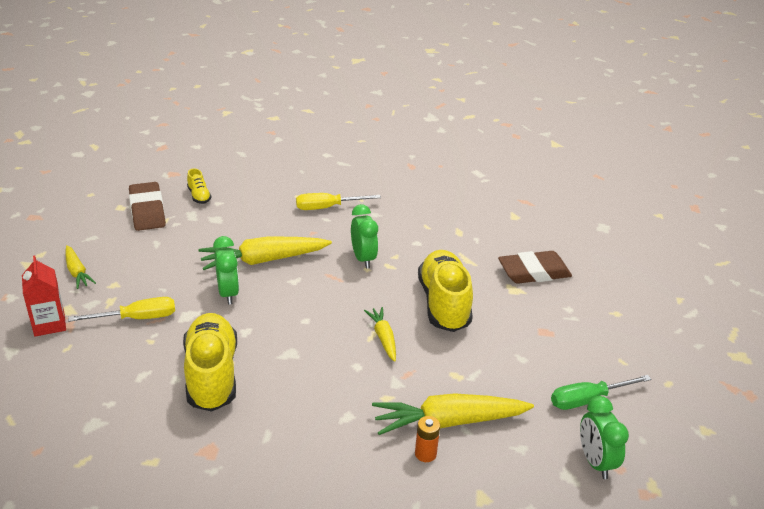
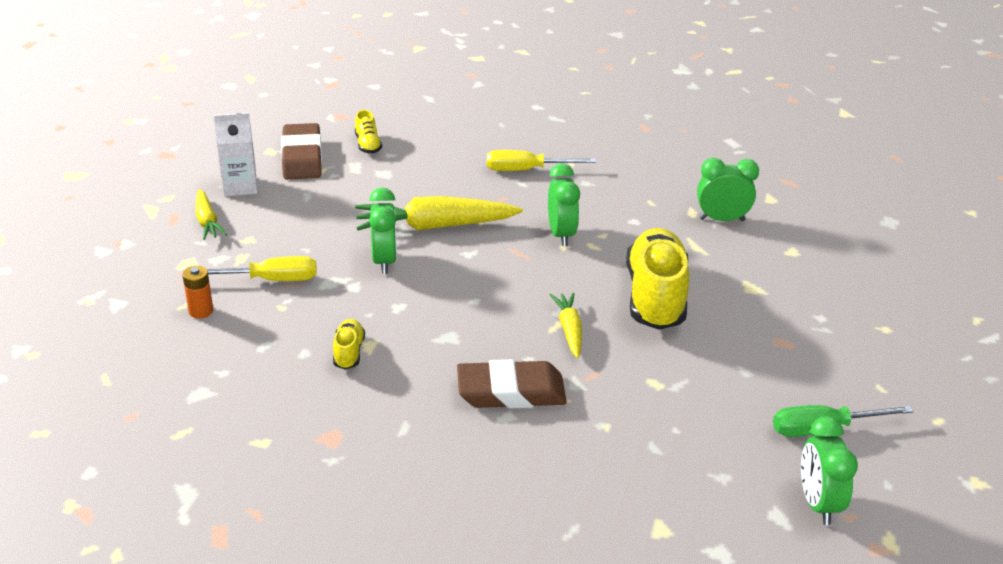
camera: 10 degrees right, 0 degrees up
(49, 324) = (166, 277): red carton -> none
(100, 239) = (240, 186): none -> white carton
(212, 375) = (349, 352): yellow shoe -> yellow shoe, size x0.44
(425, 454) = (597, 470): orange battery -> orange battery (201, 311)
(449, 422) = (635, 436): yellow carrot -> none
(482, 236) = (721, 219): none -> green clock
(534, 272) = (782, 269): brown eraser -> brown eraser (511, 391)

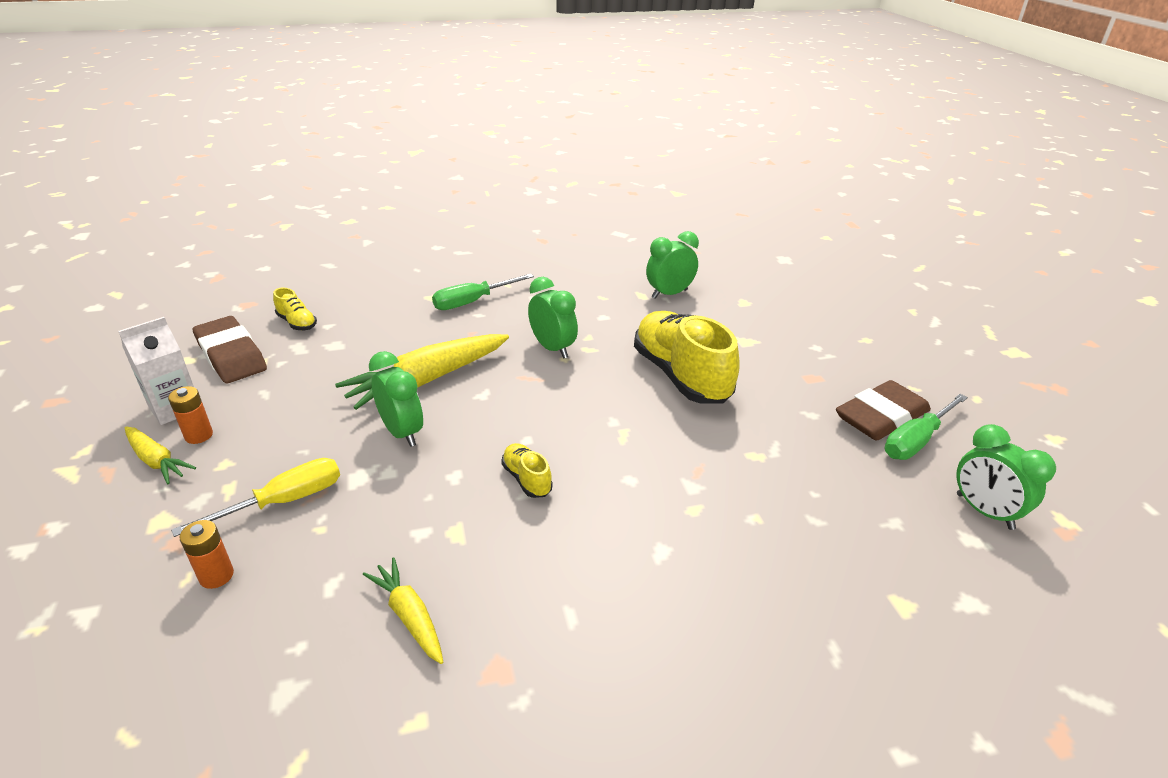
camera: 30 degrees left, 0 degrees up
(244, 213) = (199, 435): none -> orange battery
(349, 352) = (439, 551): yellow shoe -> yellow shoe (527, 479)
(511, 391) = (642, 521): brown eraser -> brown eraser (881, 417)
(526, 170) = (473, 302): yellow screwdriver -> green screwdriver
(569, 330) = (638, 434): yellow carrot -> yellow carrot (409, 616)

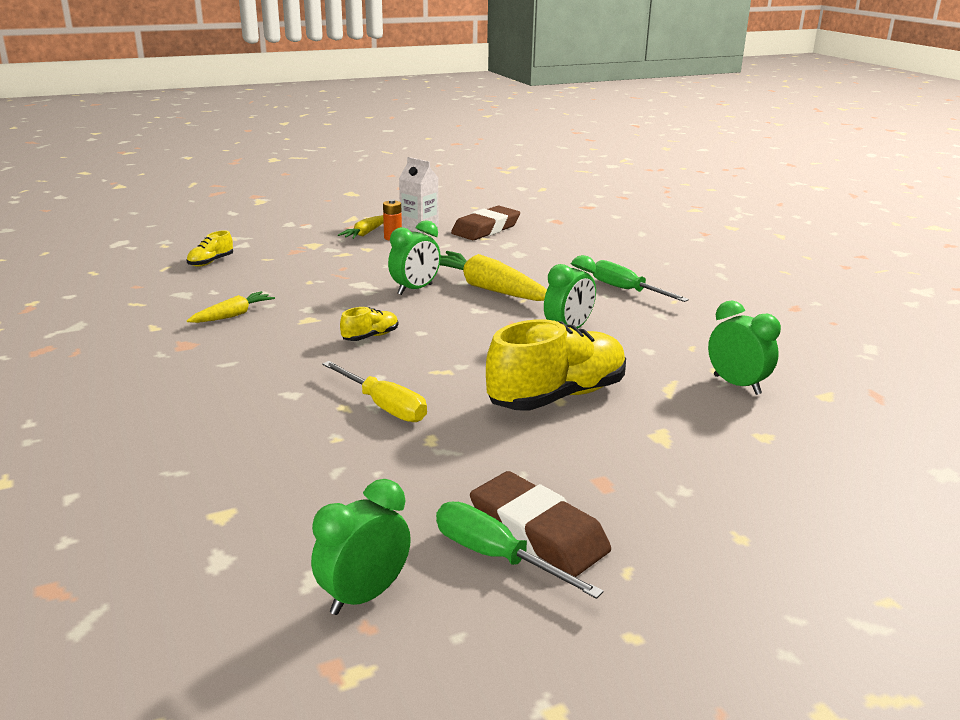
camera: 80 degrees right, 10 degrees down
(216, 576) = (269, 264): orange battery -> none
(283, 501) = (333, 268): yellow screwdriver -> yellow screwdriver (384, 406)
(297, 323) = (541, 238): yellow shoe -> yellow shoe (211, 262)

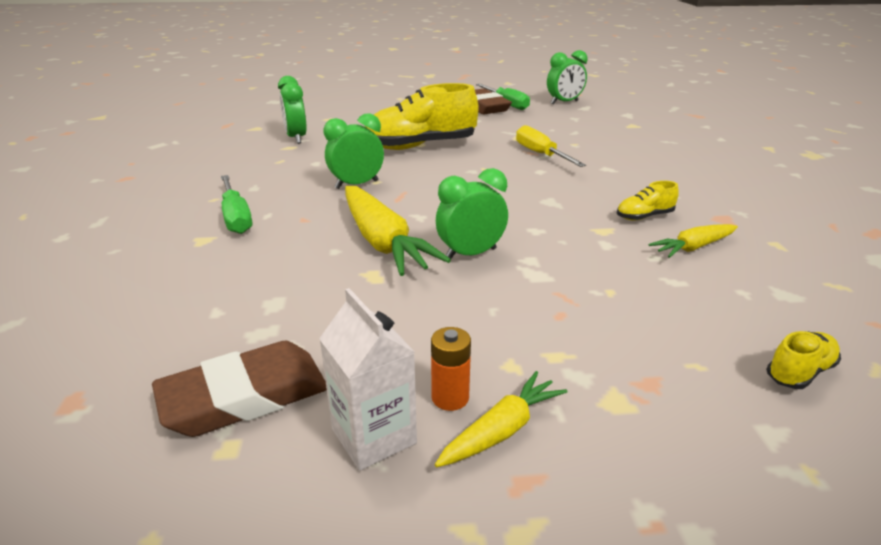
camera: 160 degrees left, 5 degrees up
(370, 337) = (540, 203): yellow shoe -> yellow shoe (644, 216)

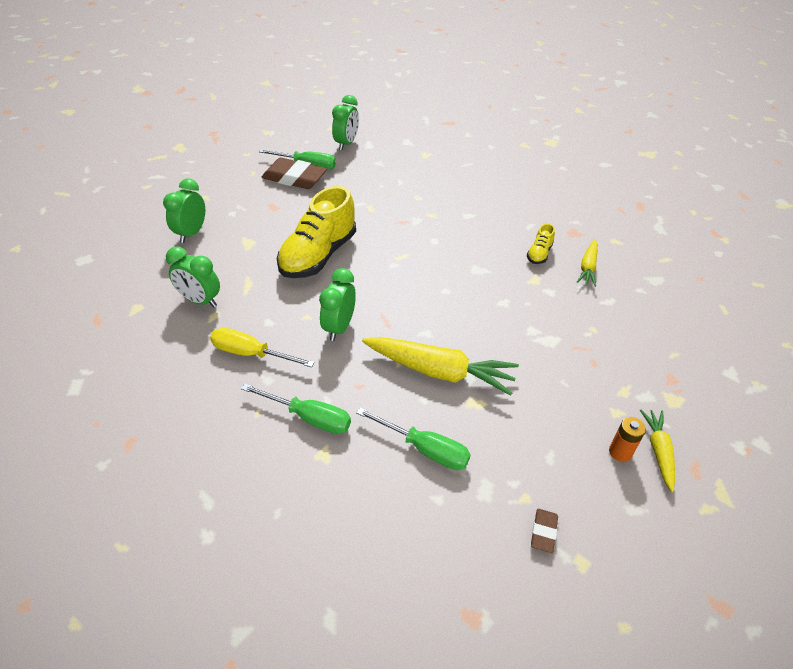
camera: 45 degrees left, 15 degrees up
(245, 396) = (543, 532): brown eraser -> brown eraser, size x0.46
(272, 277) = (424, 449): none -> green screwdriver
(374, 436) = (623, 499): white carton -> none
(470, 254) = (499, 347): green clock -> green clock (191, 233)
(541, 154) = (411, 221): yellow screwdriver -> yellow screwdriver (251, 354)
(799, 372) = (706, 330): yellow shoe -> none

